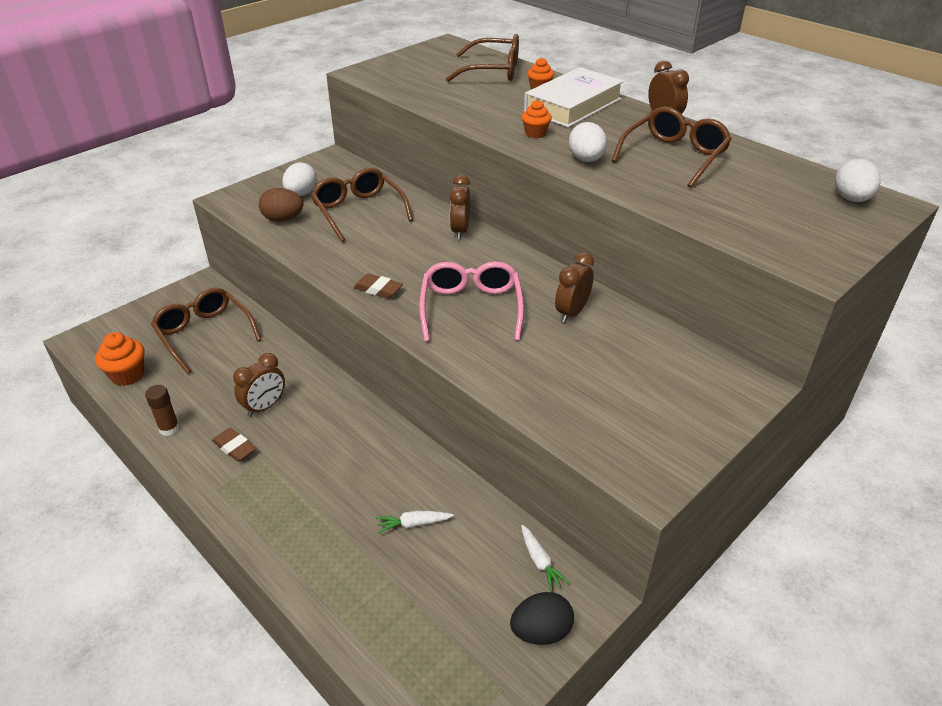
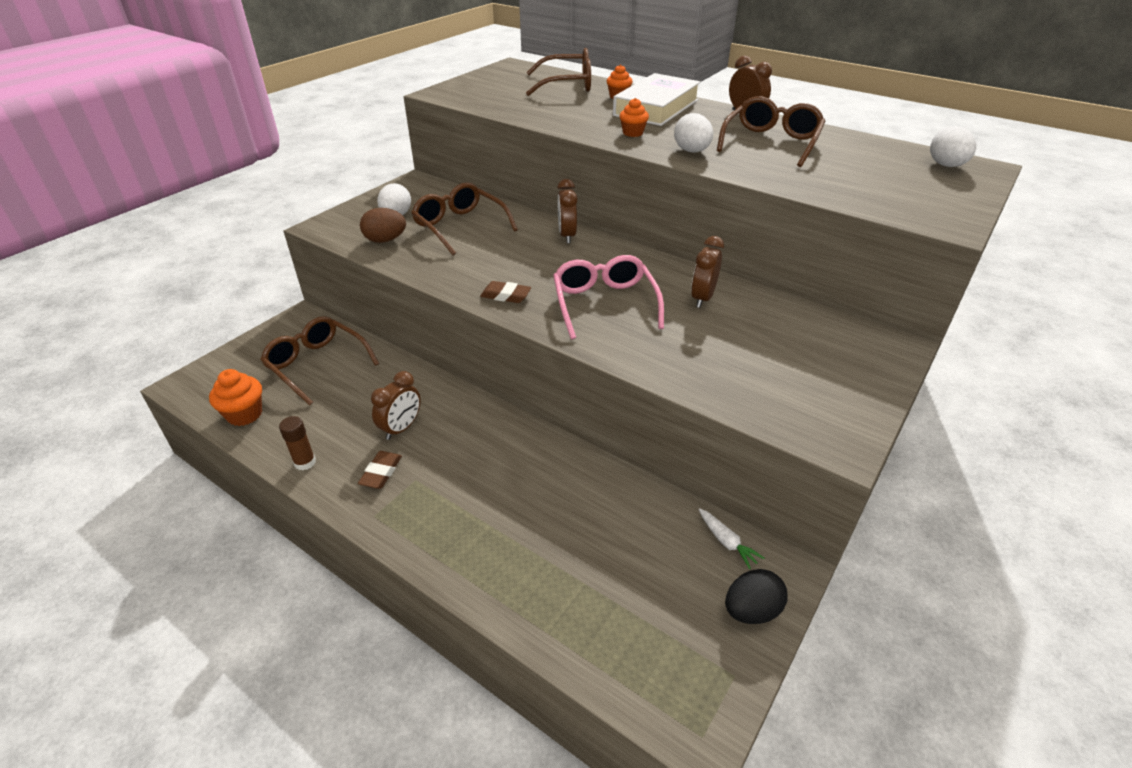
camera: 10 degrees left, 0 degrees up
(234, 447) = (381, 472): brown eraser -> brown eraser turned 75 degrees clockwise
(413, 524) = (590, 523): white carrot -> none

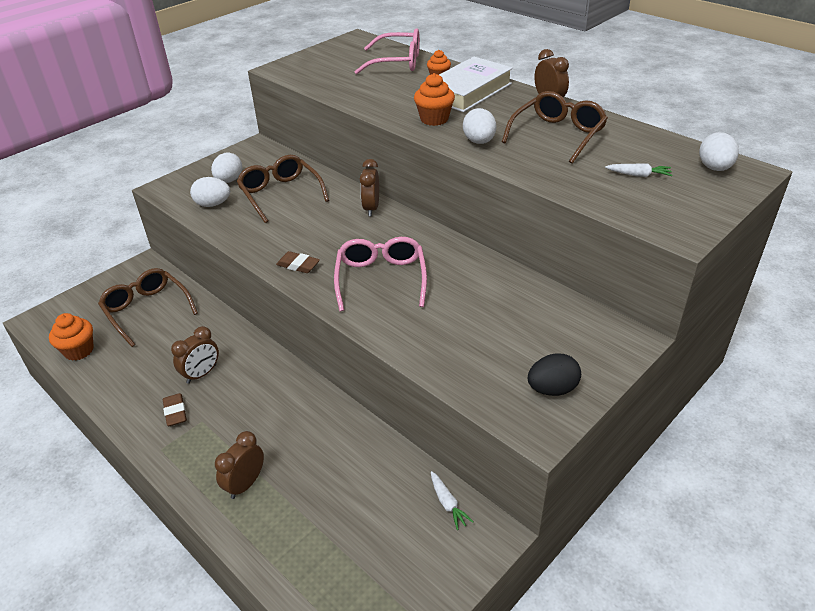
camera: 10 degrees right, 0 degrees up
(305, 462) = (117, 397): brown glue stick -> none
(381, 472) = (175, 412): brown eraser -> brown eraser turned 45 degrees counterclockwise
(385, 240) = (213, 204): brown egg -> white egg
(567, 85) = (397, 62): brown glasses -> pink glasses
(633, 133) = (434, 119): orange cupcake -> orange cupcake, size x1.52
(702, 298) = (470, 279): brown clock -> brown clock (245, 484)
(751, 610) = (448, 566): black egg -> black egg (552, 389)
(874, 174) = (638, 175): none -> white carrot

